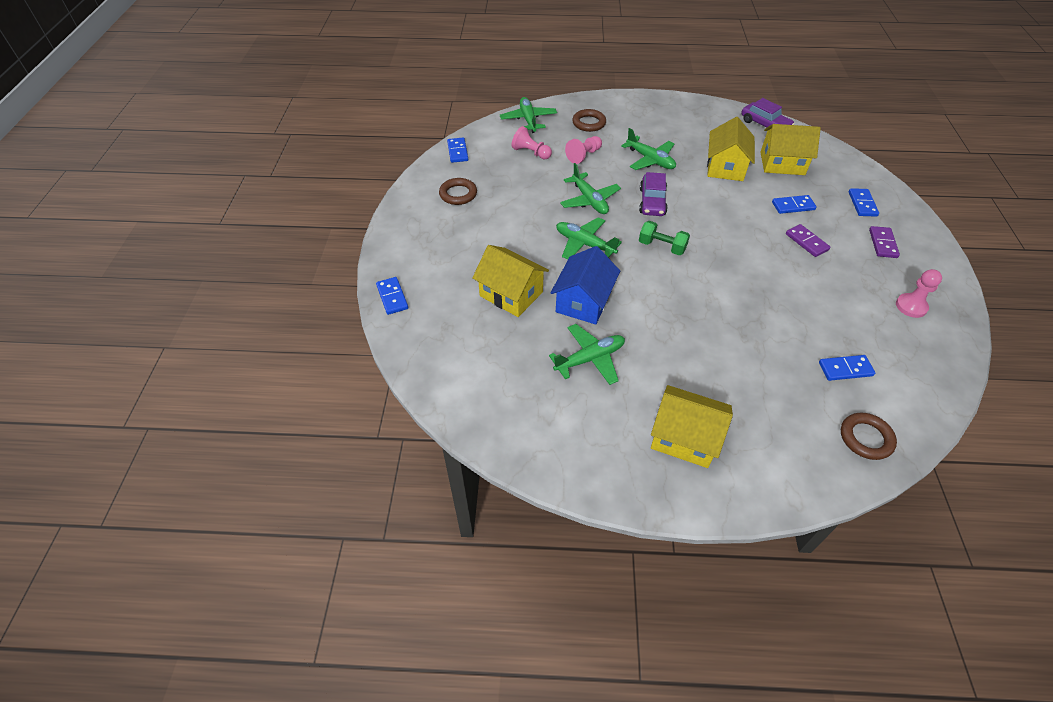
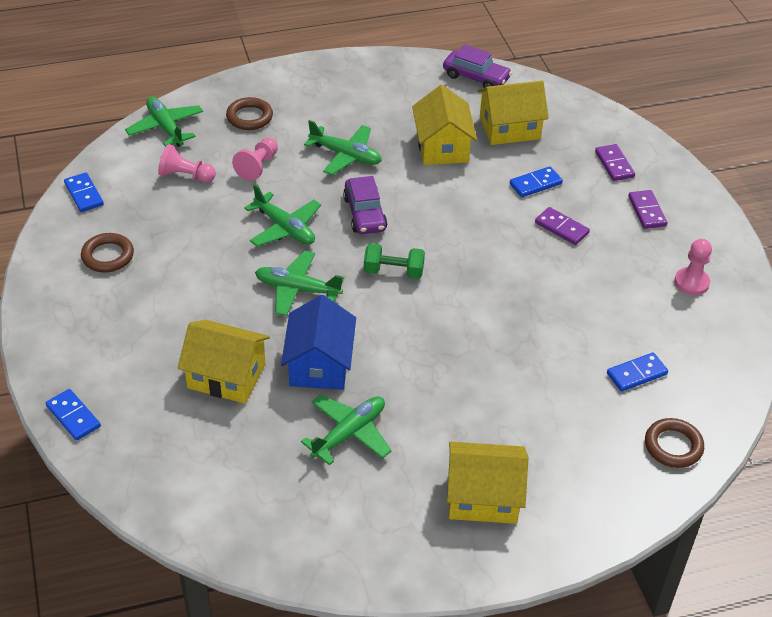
camera: 20 degrees left, 5 degrees down
(862, 204) = (614, 164): blue domino -> purple domino

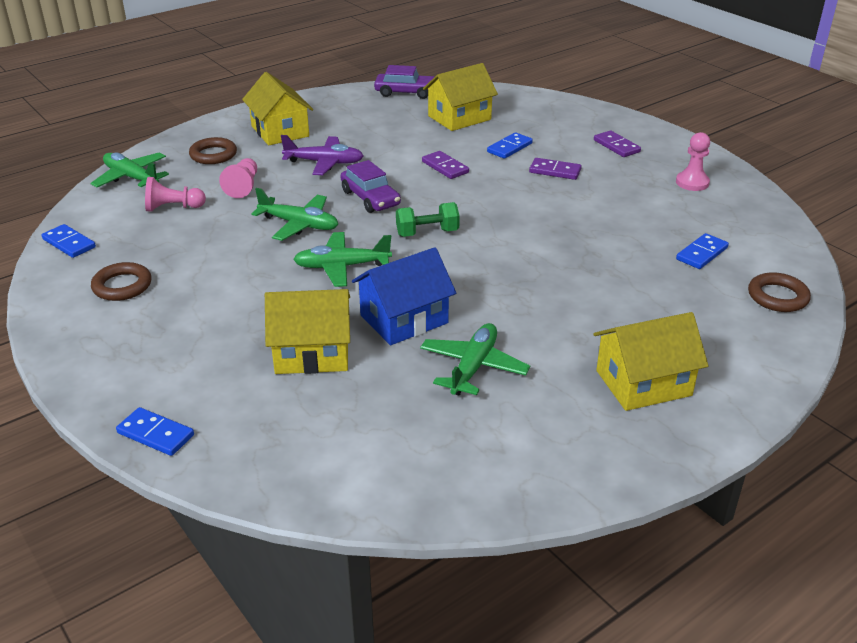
camera: 20 degrees left, 10 degrees down
(319, 364) = (404, 319): blue house -> blue house turned 75 degrees clockwise
(346, 155) = (324, 163): green plane -> purple plane
(442, 147) = (409, 140): yellow house -> yellow house (280, 131)
(614, 164) = (565, 123): purple domino -> purple domino (445, 167)

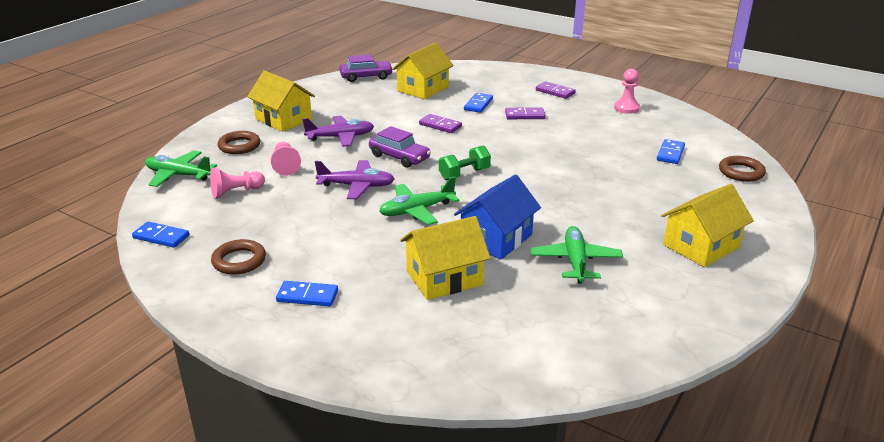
camera: 20 degrees left, 5 degrees down
(155, 434) = (363, 369): blue domino -> blue domino (307, 296)
(299, 224) = (356, 186): green plane -> purple plane

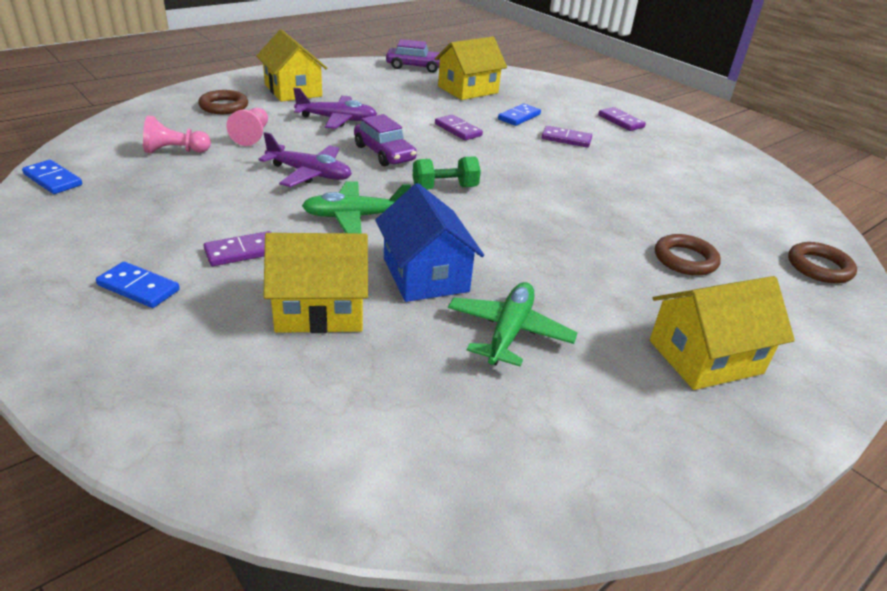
camera: 15 degrees right, 5 degrees up
(178, 175) = (135, 122): green plane -> none
(239, 261) = (105, 226): brown ring -> brown ring (685, 259)
(358, 254) = (242, 252): none -> purple domino
(496, 239) = (425, 275): blue house -> blue house turned 75 degrees counterclockwise
(626, 108) = (700, 156): pink pawn -> none
(670, 153) = (729, 221): blue domino -> none

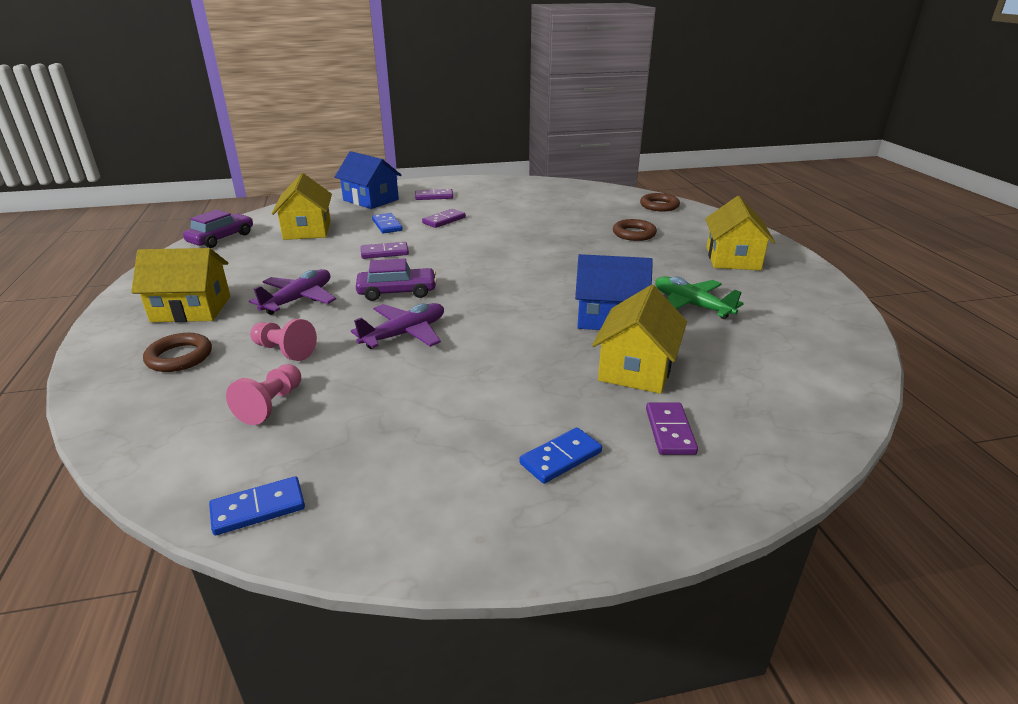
camera: 60 degrees left, 5 degrees down
(242, 252) = (528, 391): purple domino -> purple domino (670, 431)
(355, 217) = (504, 327): green plane -> none
(445, 188) = (484, 281): green dumbbell -> none
(568, 97) = (371, 200): none -> blue house

